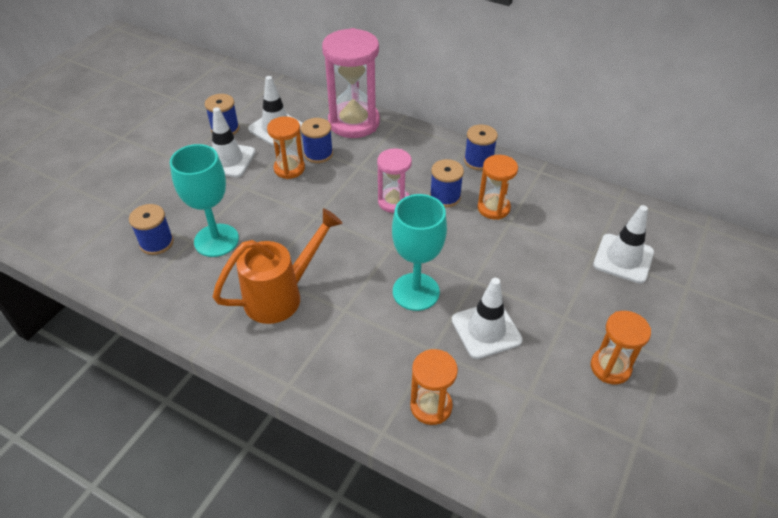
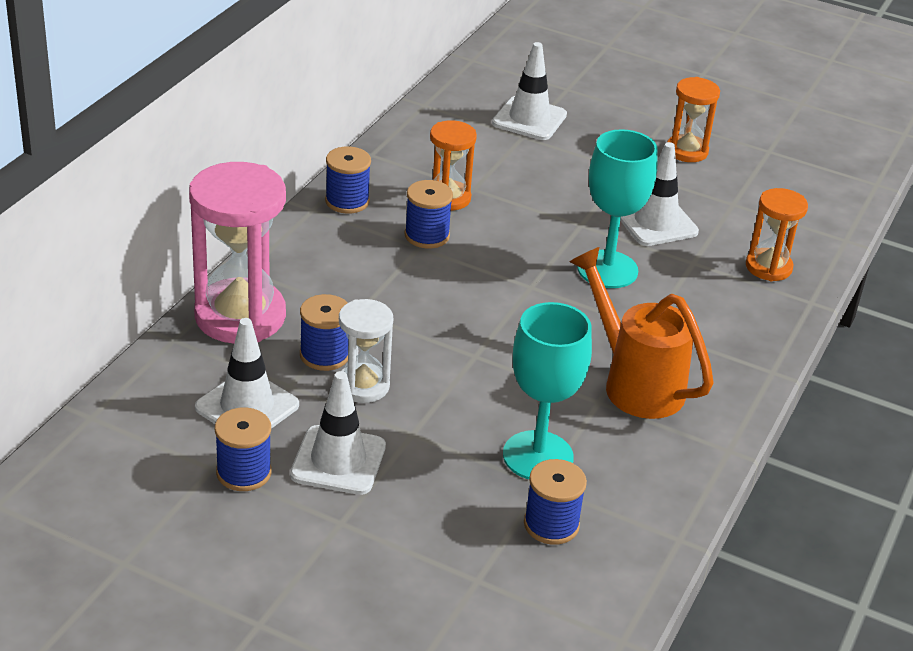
camera: 95 degrees left, 10 degrees down
(289, 168) = (363, 386): orange hourglass -> white hourglass
(394, 202) = (440, 281): pink hourglass -> none

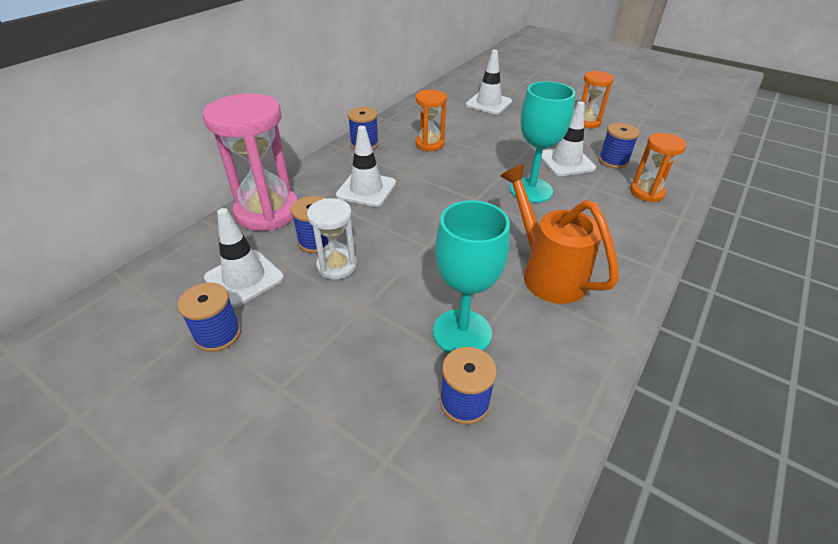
camera: 10 degrees right, 5 degrees up
(338, 460) = (297, 327): white traffic cone -> white traffic cone (366, 189)
(427, 235) = (410, 165): blue spool -> blue spool (613, 161)

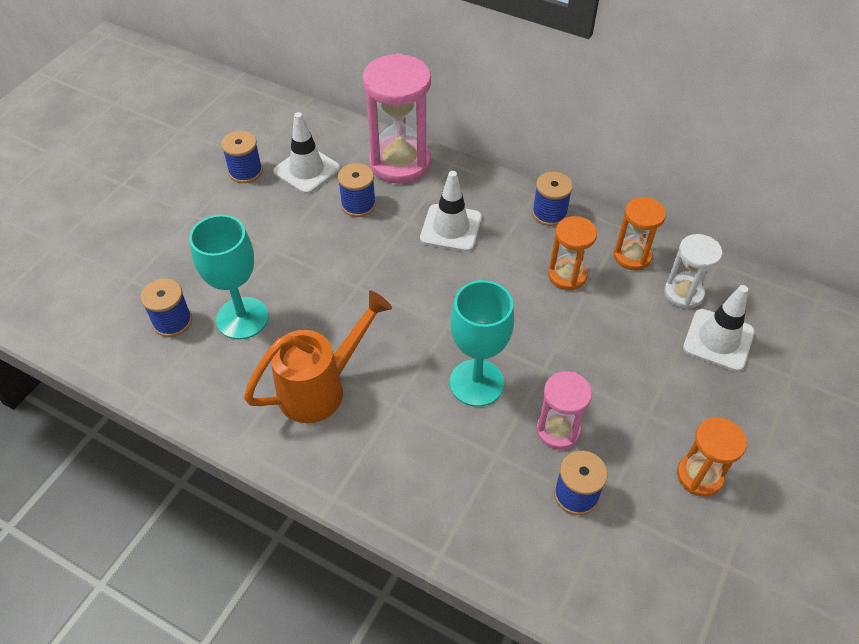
camera: 85 degrees right, 10 degrees up
(337, 266) = (324, 224): white hourglass -> white hourglass (683, 293)
(566, 162) = (558, 430): white traffic cone -> pink hourglass
(647, 192) = (495, 523): orange hourglass -> orange hourglass (632, 256)

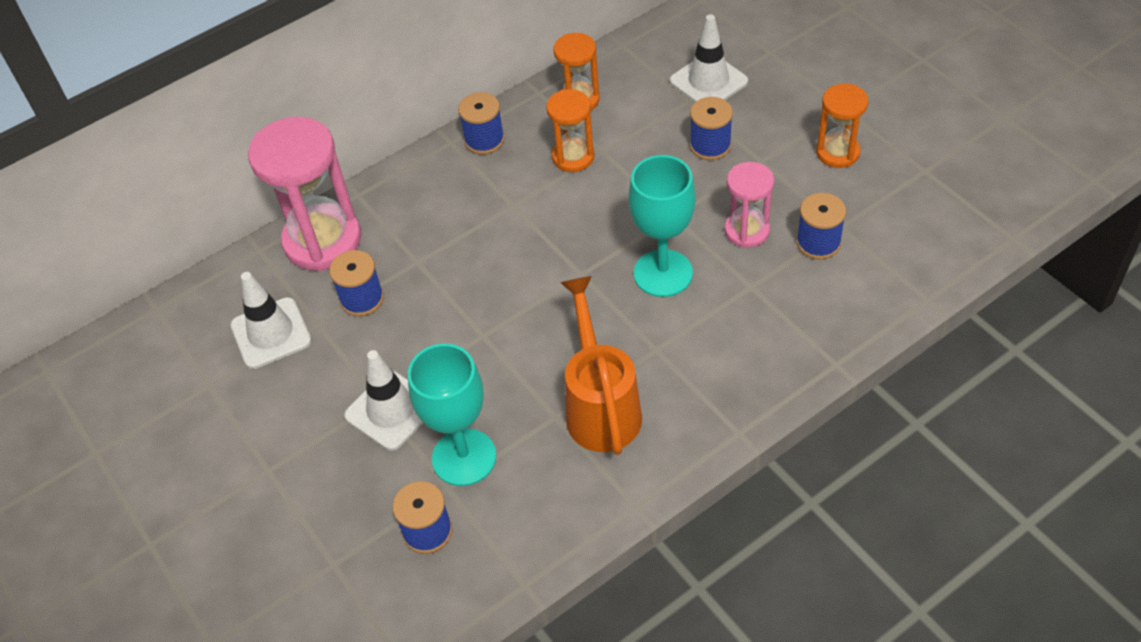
camera: 60 degrees left, 0 degrees up
(245, 172) = (228, 397): blue spool -> blue spool (710, 145)
(451, 228) = (451, 227): white traffic cone -> white traffic cone (391, 410)
(683, 293) = (644, 82): white hourglass -> none

